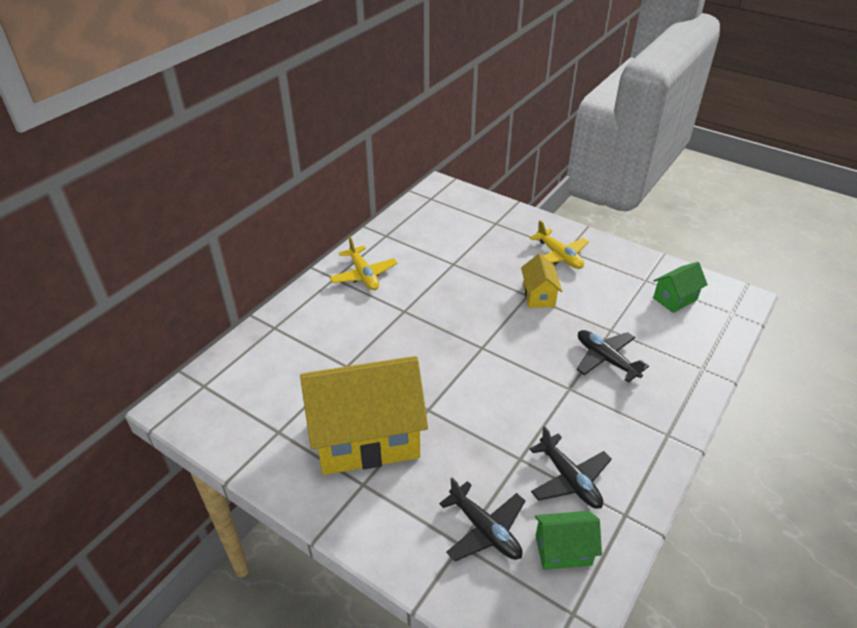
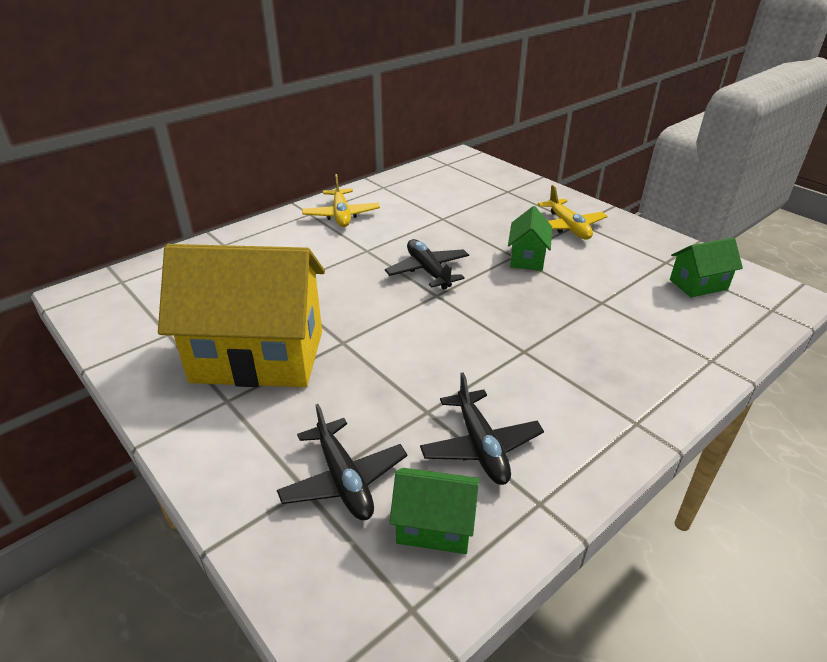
camera: 15 degrees right, 5 degrees down
(538, 295) = (527, 258): yellow house -> green house
(606, 359) = (584, 330): black plane -> black plane (428, 271)

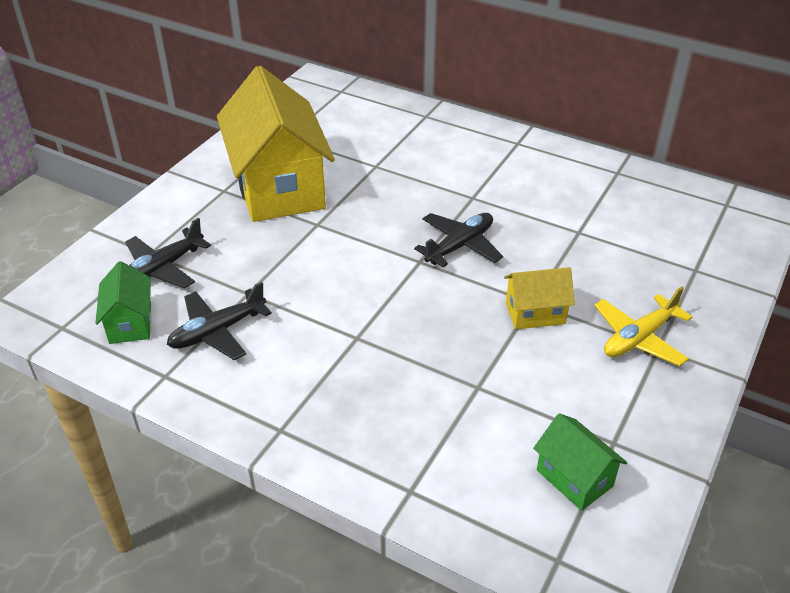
camera: 70 degrees right, 5 degrees up
(341, 215) = (530, 162): yellow plane -> none
(527, 258) = (535, 313): green house -> yellow house

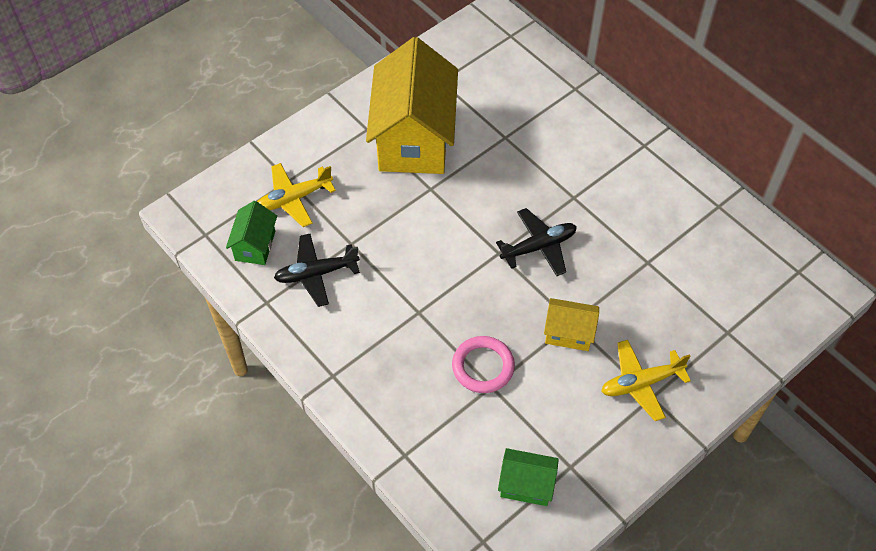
camera: 20 degrees right, 15 degrees up
(162, 268) = (294, 199): black plane -> yellow plane
(458, 370) = (483, 366): none -> pink ring
(574, 478) = (526, 485): green house -> green house turned 60 degrees counterclockwise

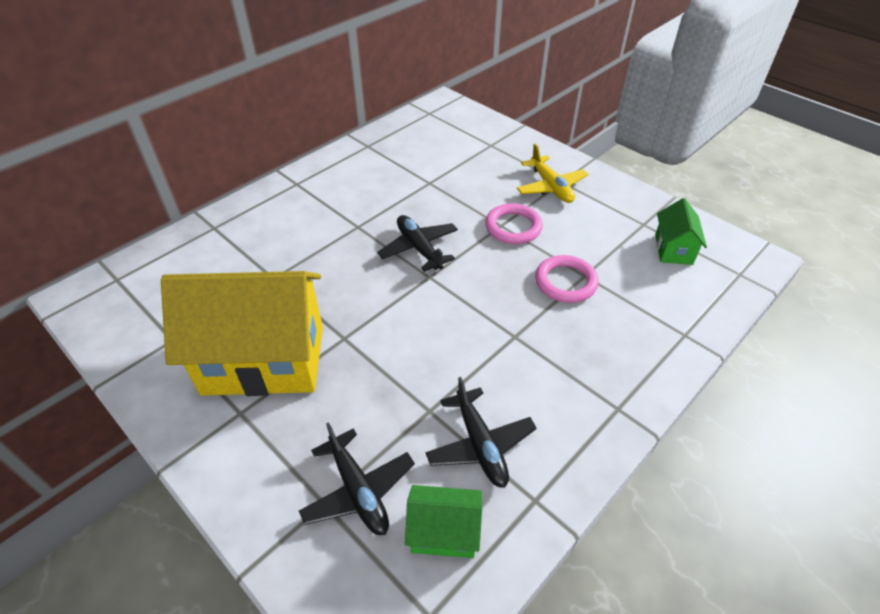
camera: 95 degrees left, 10 degrees down
(294, 199) = (358, 490): yellow plane -> black plane
(569, 333) = (513, 227): yellow house -> pink ring

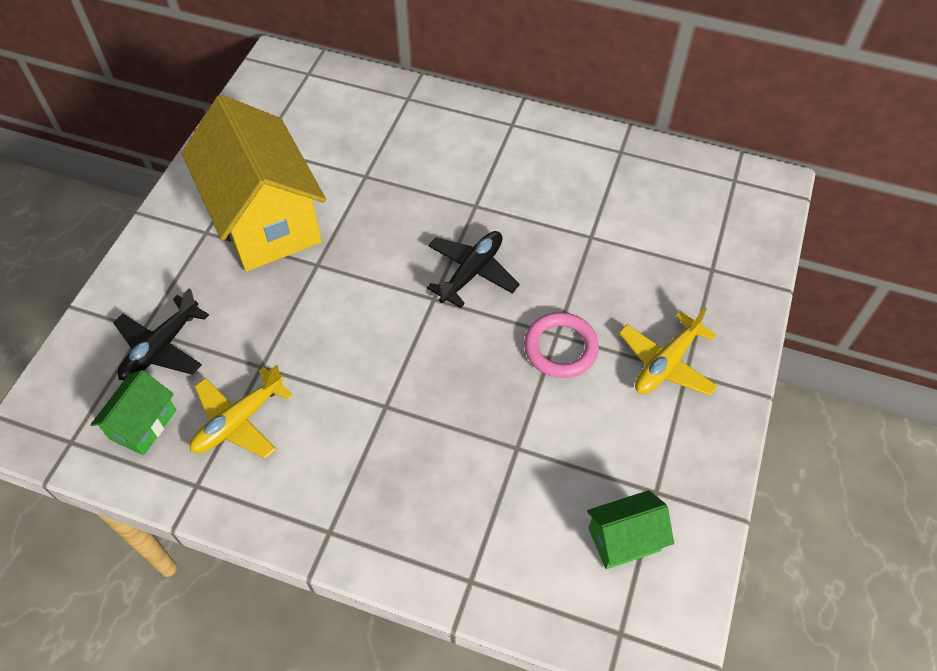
camera: 65 degrees right, 10 degrees up
(444, 532) = (143, 424): green house -> green house turned 45 degrees clockwise
(480, 444) = (239, 421): black plane -> yellow plane
(565, 282) = (494, 431): pink ring -> none

